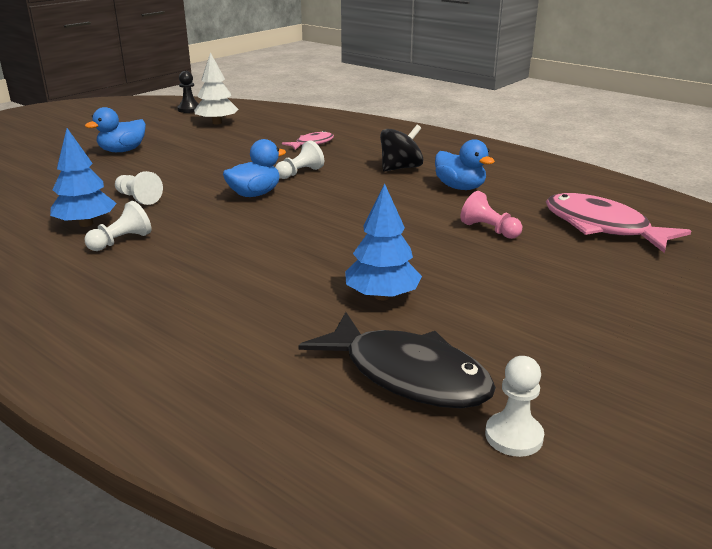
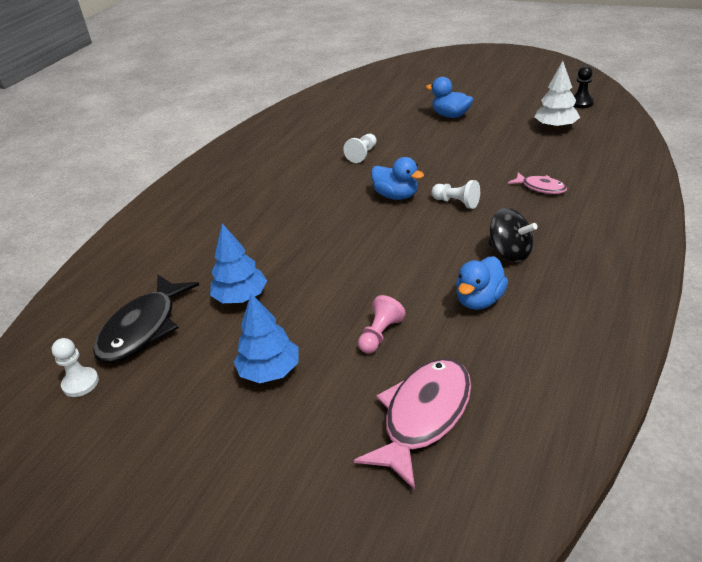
camera: 80 degrees right, 10 degrees up
(86, 224) = (313, 153): blue tree -> blue tree (270, 371)
(121, 241) = (292, 174): white pawn -> none

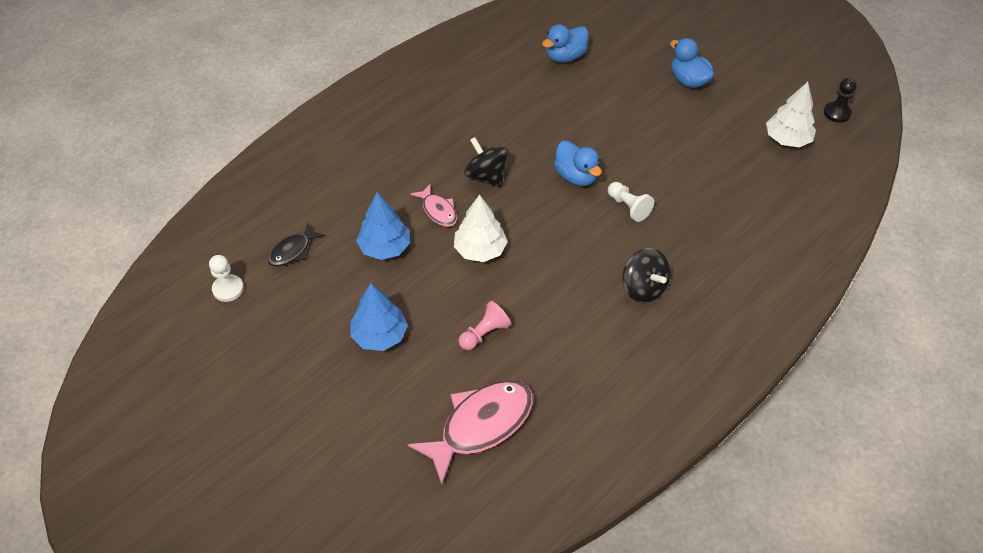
camera: 15 degrees right, 15 degrees up
(143, 329) = (292, 251): black fish -> black fish, size x0.52
(314, 218) = (486, 176): none -> black spinning top
(338, 271) = (480, 250): none -> white tree
(362, 154) = (570, 106): white pawn -> none
(479, 300) = (586, 330): blue duck -> blue duck (565, 56)
(541, 187) = (720, 218): pink fish -> pink fish (438, 211)

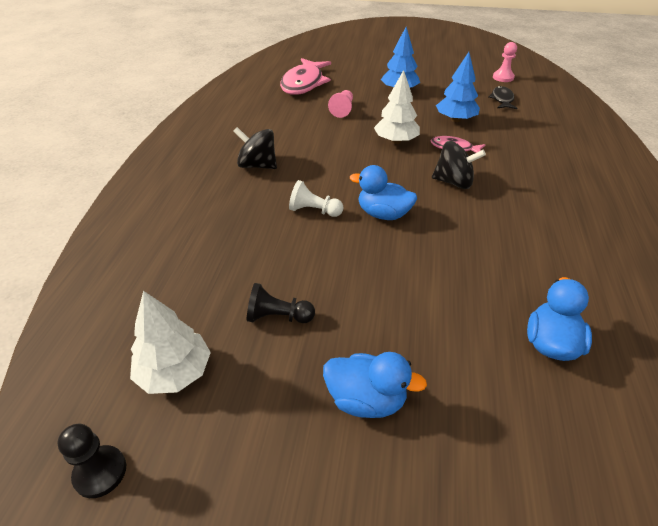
camera: 145 degrees right, 10 degrees down
(228, 289) = (503, 77): white pawn -> pink pawn
(709, 140) = (278, 317): none -> black pawn

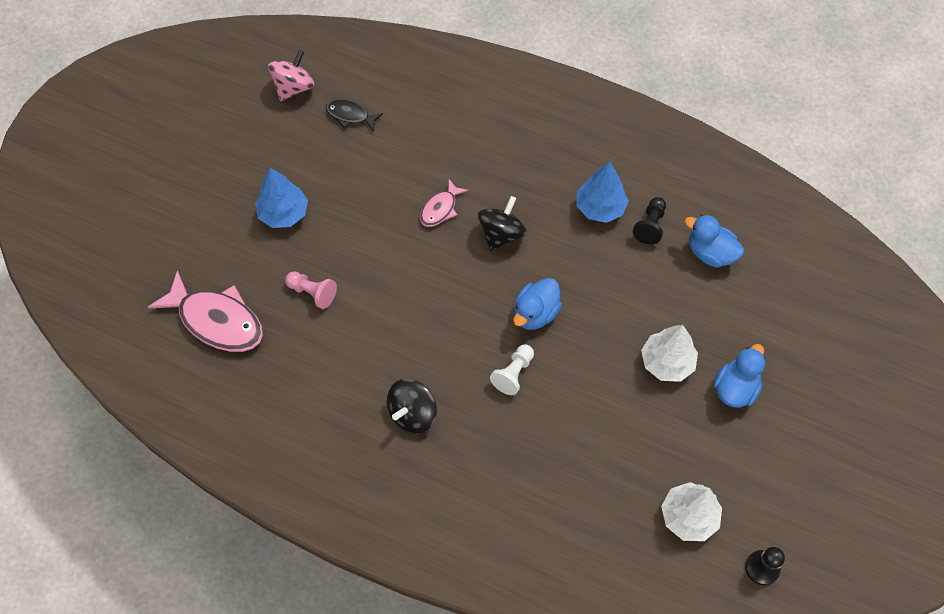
camera: 75 degrees left, 20 degrees up
(278, 317) = (647, 432): black pawn -> black pawn (650, 226)
(396, 141) = (406, 258): white tree -> white tree (667, 362)
(455, 120) = (380, 182): blue tree -> blue tree (600, 207)
(503, 77) = (294, 88): pink pawn -> pink spinning top

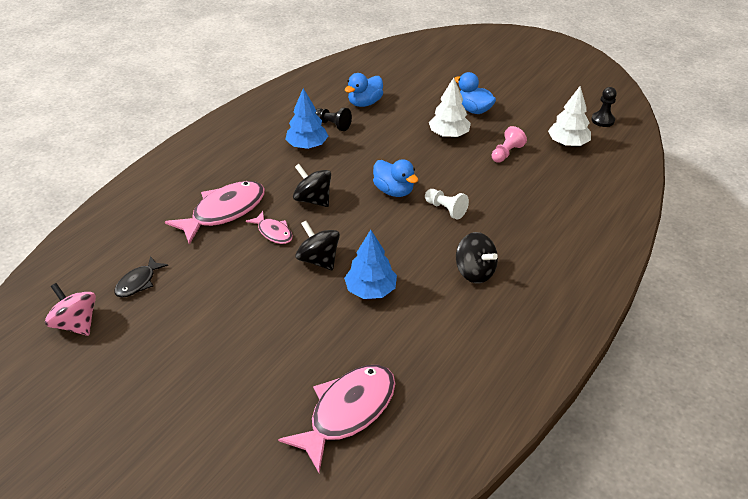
camera: 80 degrees left, 20 degrees down
(284, 213) = (234, 345): blue tree -> blue tree (371, 290)
(312, 293) = (336, 329): pink pawn -> pink pawn (506, 153)
(406, 259) = (318, 260): none -> black spinning top
(464, 156) = (224, 212): none -> pink fish

